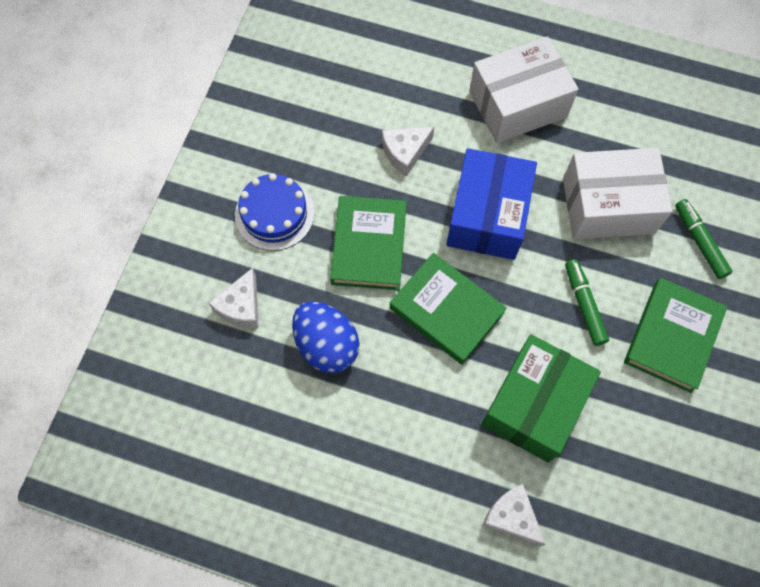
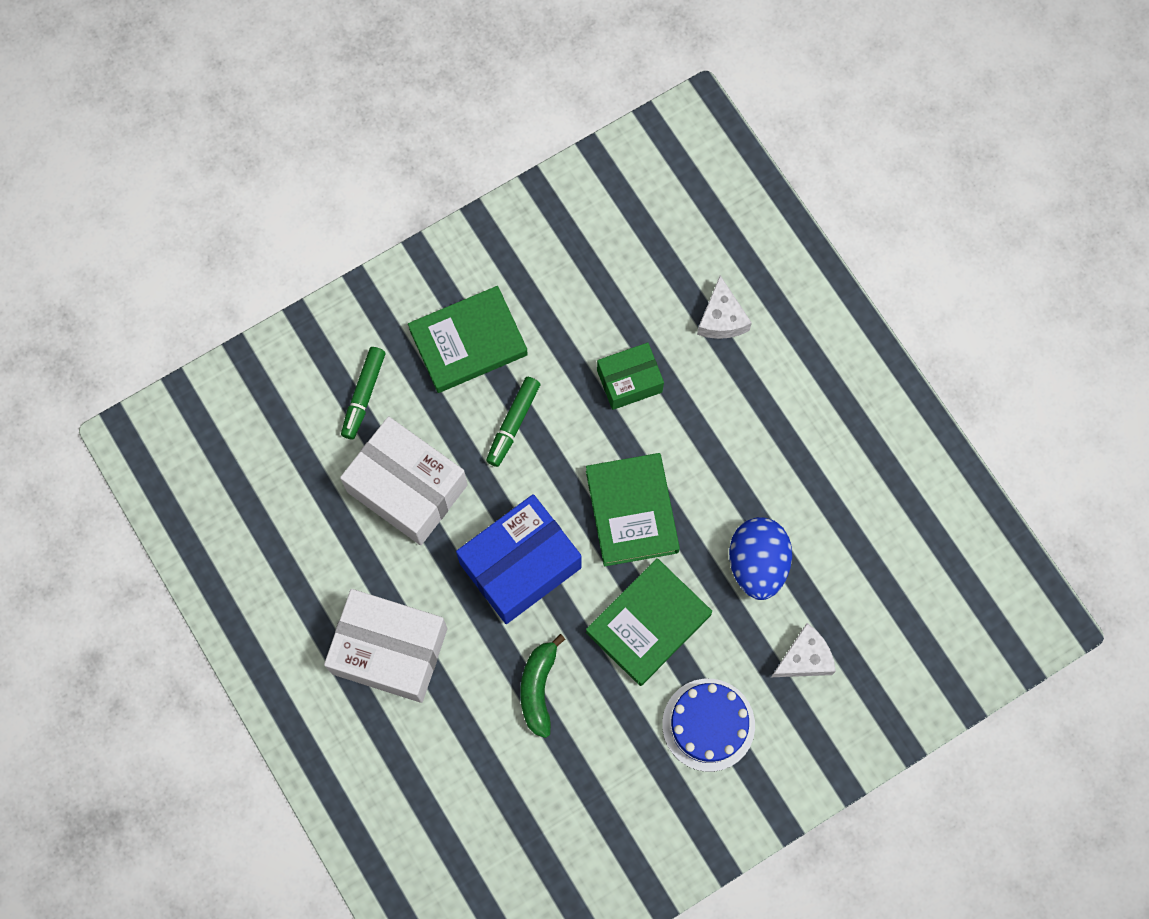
camera: 140 degrees left, 5 degrees up
(405, 152) = (538, 688): white cheese -> green banana
(534, 405) = (629, 381): green box -> green box, size x0.58

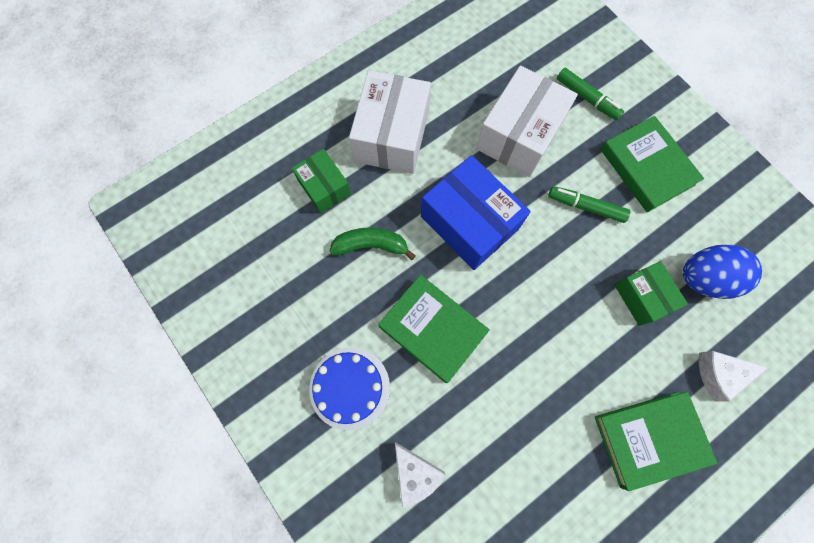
camera: 85 degrees right, 0 degrees up
(364, 395) = (587, 98): green marker -> green marker turned 150 degrees counterclockwise
(454, 743) = (324, 187): none -> green box
(632, 511) = (527, 308): green book -> green book (649, 438)
(757, 564) = (497, 423): blue egg -> blue egg (704, 278)

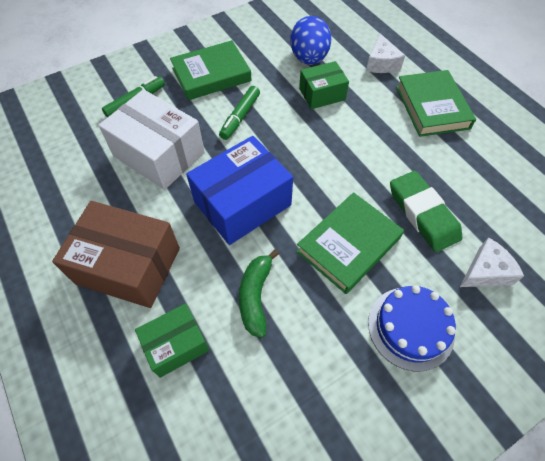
camera: 85 degrees left, 15 degrees down
(392, 136) = (128, 266): white box -> brown box
(480, 411) = (422, 213): none -> green eraser

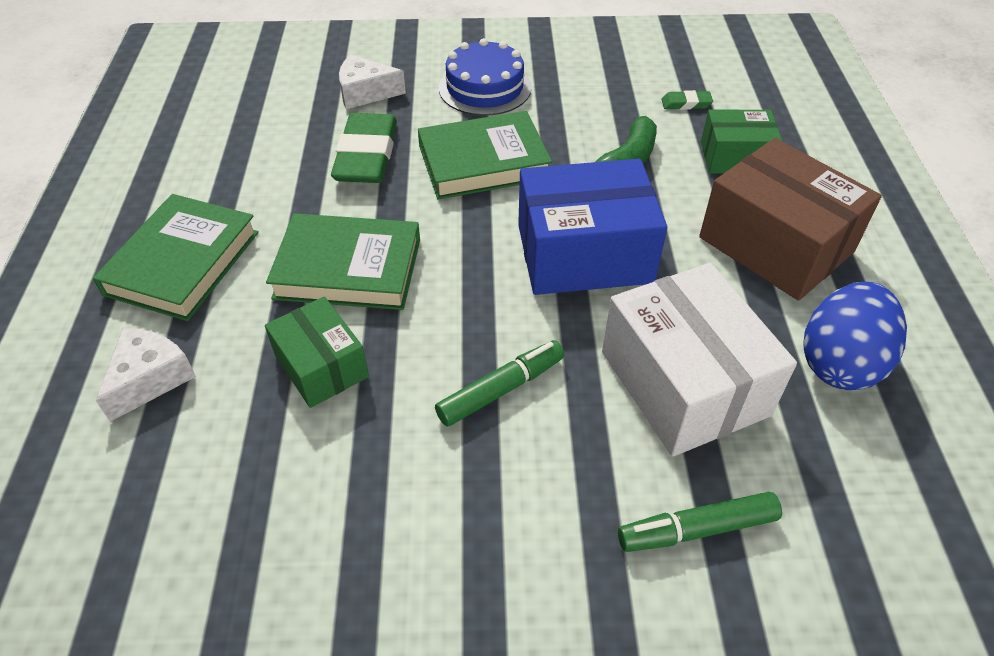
camera: 150 degrees left, 10 degrees down
(211, 75) = (496, 524): green book -> green book (348, 268)
(239, 401) = (686, 103): none -> green eraser
(309, 58) = (264, 461): blue egg -> blue egg (840, 362)
(322, 94) = (321, 366): green box -> green box turned 45 degrees clockwise

